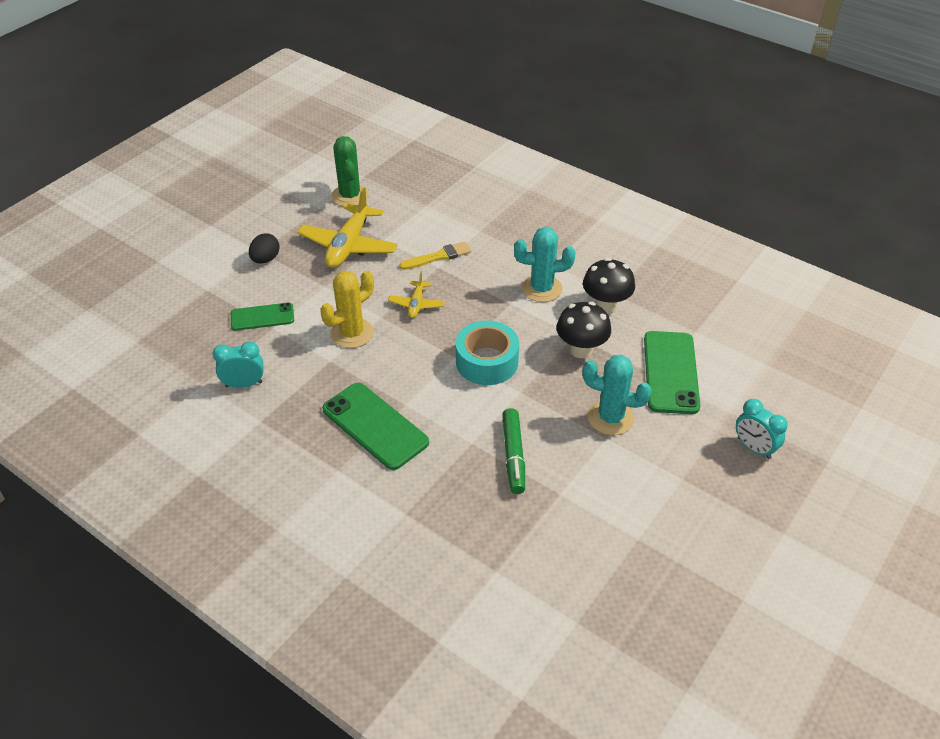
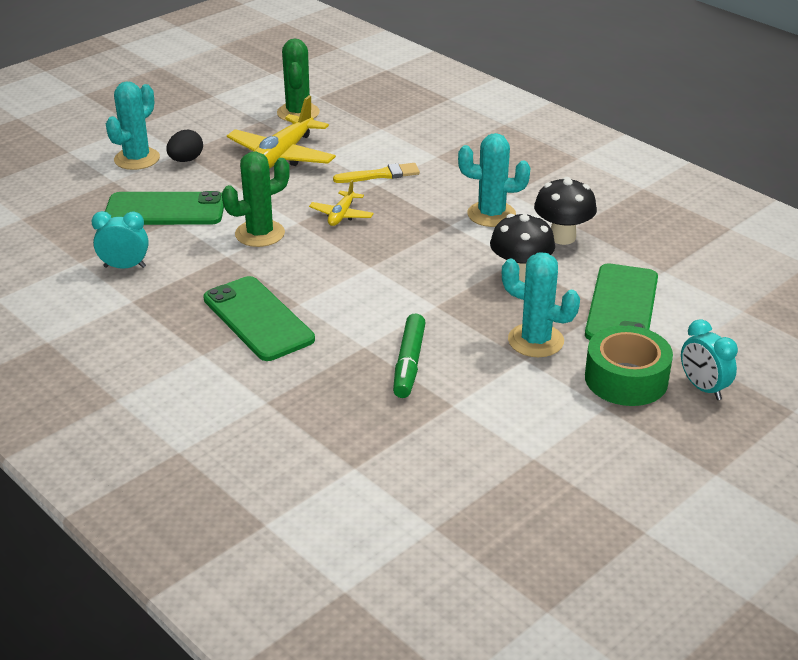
camera: 10 degrees right, 10 degrees down
(221, 263) = (137, 159): none -> turquoise cactus
(262, 317) = (165, 210): green phone -> green phone, size x1.64
(352, 333) = (260, 234): yellow cactus -> green cactus
(487, 362) = (405, 274): turquoise tape -> none
(692, 447) = (626, 379): none -> green tape

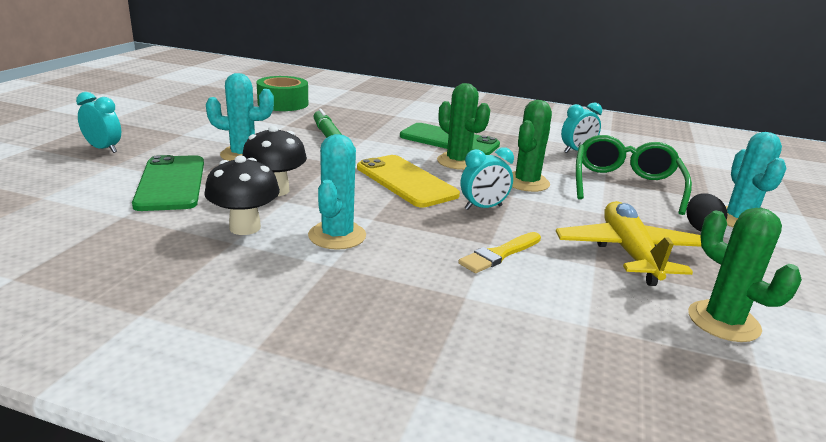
camera: 150 degrees right, 10 degrees down
(165, 210) = (625, 185): green phone -> green glasses
(293, 278) = (458, 162): none -> green cactus
(341, 215) = (483, 207): yellow plane -> turquoise clock
(381, 260) = (406, 181): none -> yellow phone
(491, 214) = (337, 236): turquoise cactus -> turquoise cactus turned 60 degrees counterclockwise
(626, 379) = (166, 146): green tape -> green tape (283, 103)

